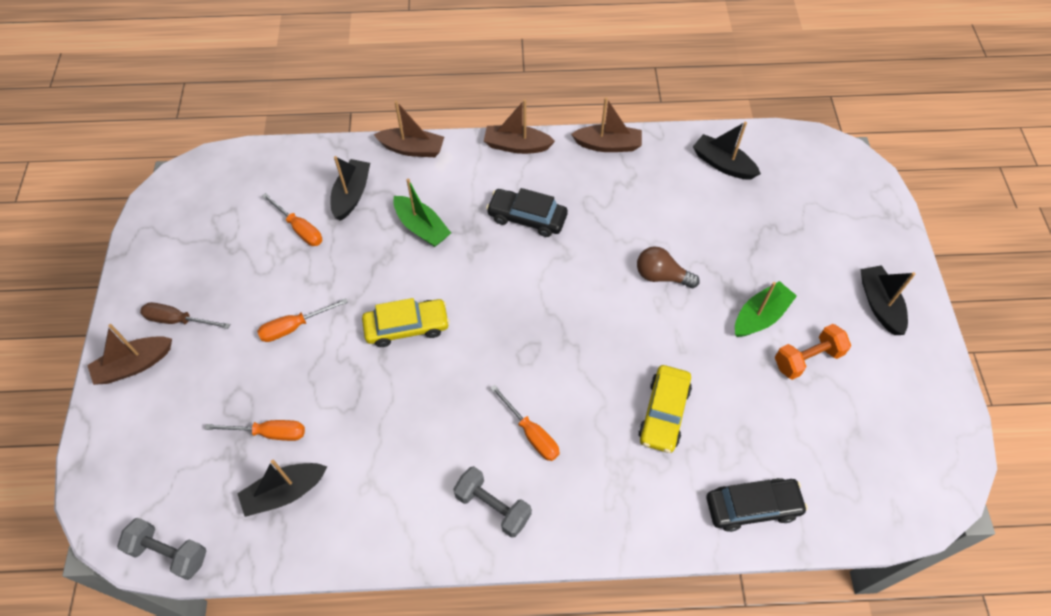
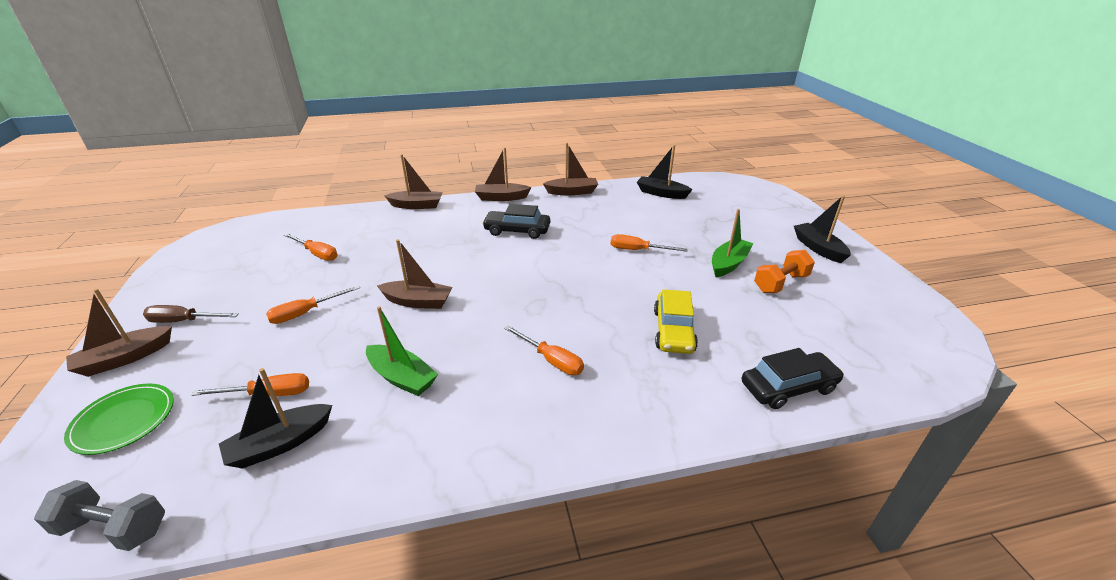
camera: 10 degrees left, 25 degrees down
(151, 443) = (124, 420): none -> green plate
(352, 195) = (365, 232): black boat -> none
(407, 327) = (418, 302): yellow car -> brown boat
(422, 227) = (428, 243): green boat -> green boat (402, 377)
(493, 506) = (523, 423): grey dumbbell -> none
(661, 276) = (638, 250): brown light bulb -> orange screwdriver

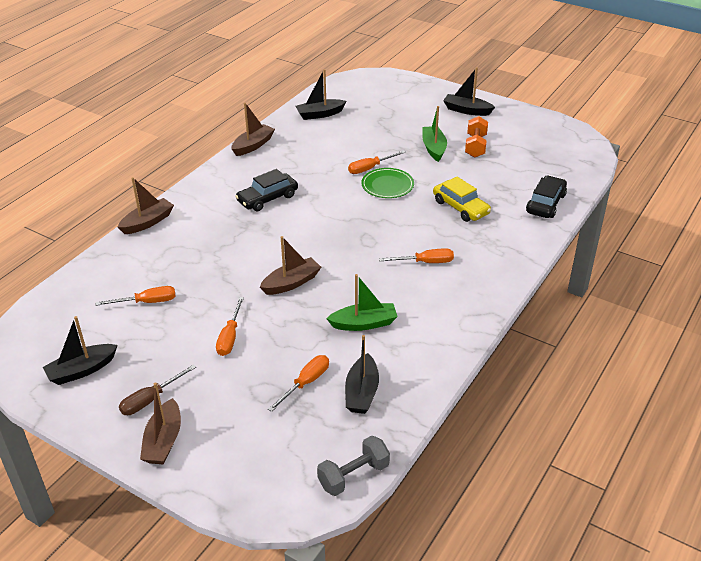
camera: 45 degrees left, 5 degrees up
(124, 420) = (248, 454): green plate -> green plate (387, 185)
(204, 272) = (82, 370): none -> black boat
(501, 197) = (206, 179): brown boat -> none

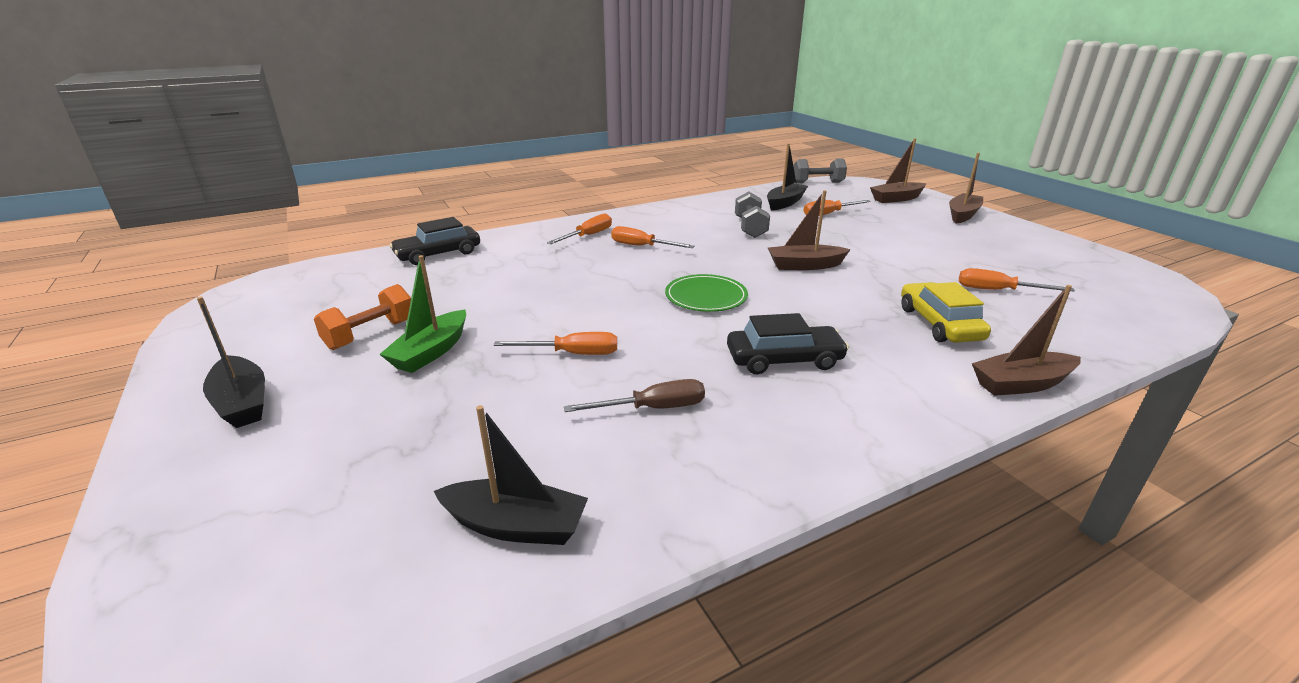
camera: 150 degrees left, 10 degrees down
(82, 370) = (1063, 260): black boat -> none
(150, 399) = (978, 232): brown screwdriver -> brown screwdriver (653, 408)
(230, 337) = (892, 247): orange screwdriver -> orange screwdriver (588, 236)
(253, 145) = (755, 486): brown boat -> brown boat (896, 199)
(364, 323) = (750, 228): green boat -> grey dumbbell
(387, 185) = (580, 322): green plate -> green plate (706, 296)
(460, 207) = (530, 275): yellow car -> yellow car (939, 324)

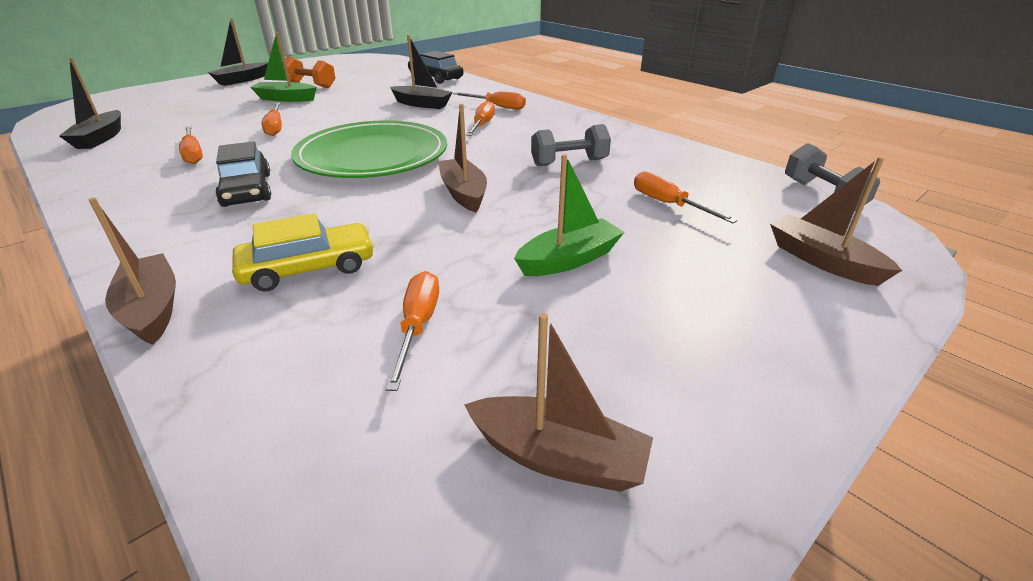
camera: 75 degrees right, 5 degrees up
(653, 408) = (193, 154): brown screwdriver -> orange screwdriver
(706, 296) = (372, 156): green plate -> green plate, size x1.94
(785, 203) = (687, 176): black boat -> black boat (422, 104)
(907, 246) = (569, 259): none -> green boat
(962, 215) = (801, 330): brown boat -> brown boat (558, 457)

